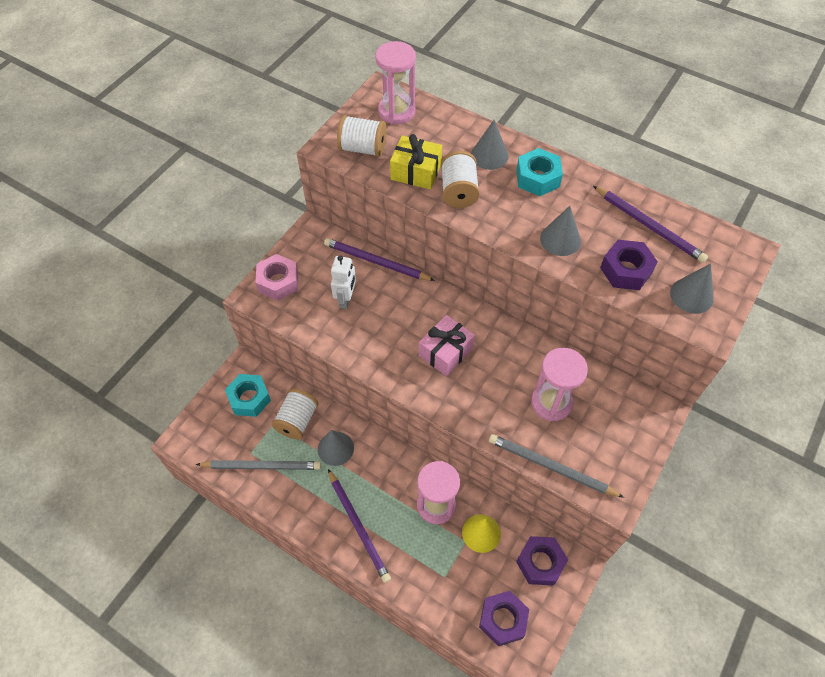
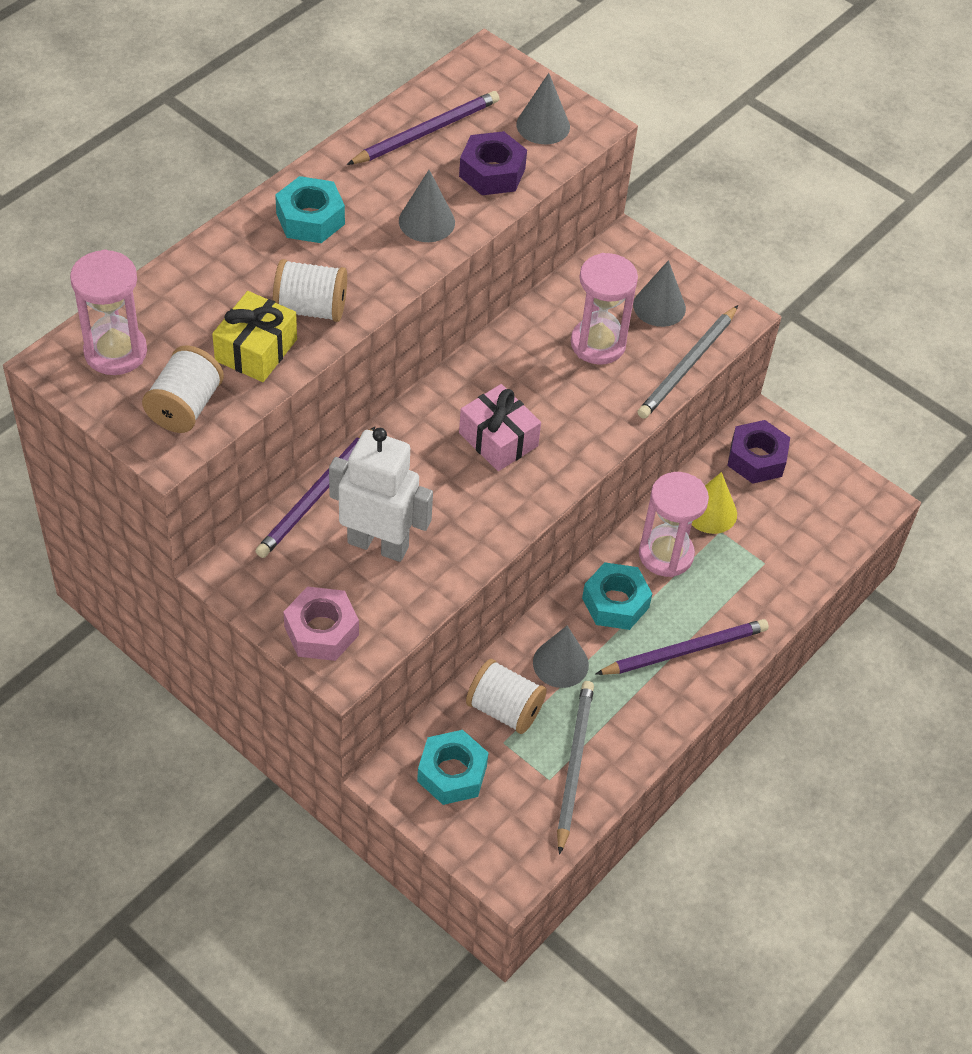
camera: 85 degrees left, 5 degrees down
(346, 299) = (378, 544): white robot -> white robot, size x1.64
(389, 476) = (615, 602): none -> turquoise nut
(489, 155) = (249, 261): grey cone -> grey cone (659, 306)
(503, 620) = (823, 512): purple nut -> none

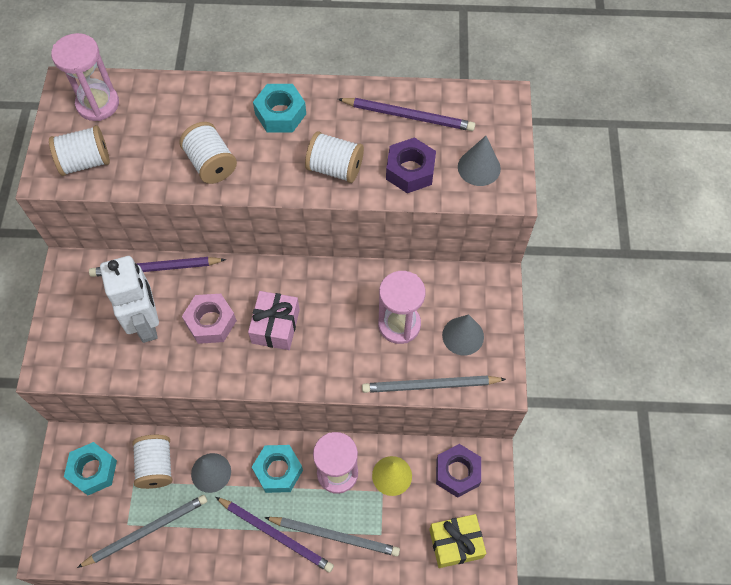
camera: 55 degrees right, 10 degrees up
(256, 350) = (156, 162): yellow gift -> yellow gift (455, 543)
(321, 631) = (64, 340): pink nut -> pink nut (211, 322)
(426, 221) = (335, 168): grey cone -> white spool
(731, 602) = (334, 536): none -> grey pencil

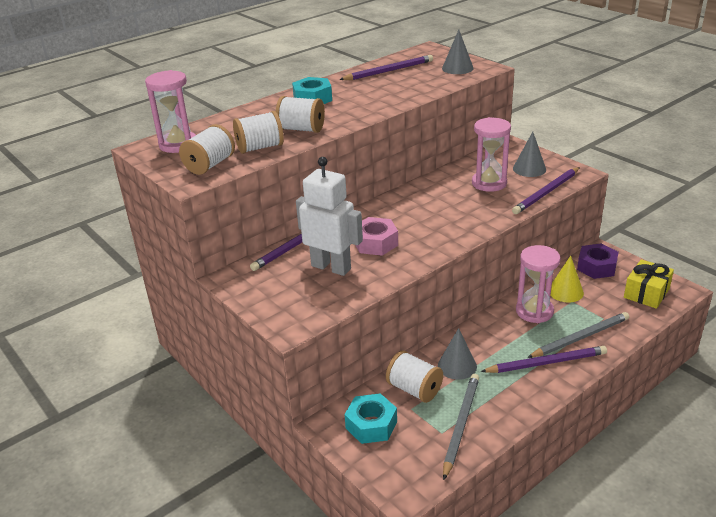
camera: 40 degrees left, 30 degrees down
(275, 326) = (419, 222): pink gift -> none
(278, 471) = (498, 335): turquoise nut -> none
(335, 168) = (381, 99): white spool -> white spool (260, 147)
(410, 171) = (424, 83): purple nut -> none
(431, 385) = (547, 192): grey pencil -> purple pencil

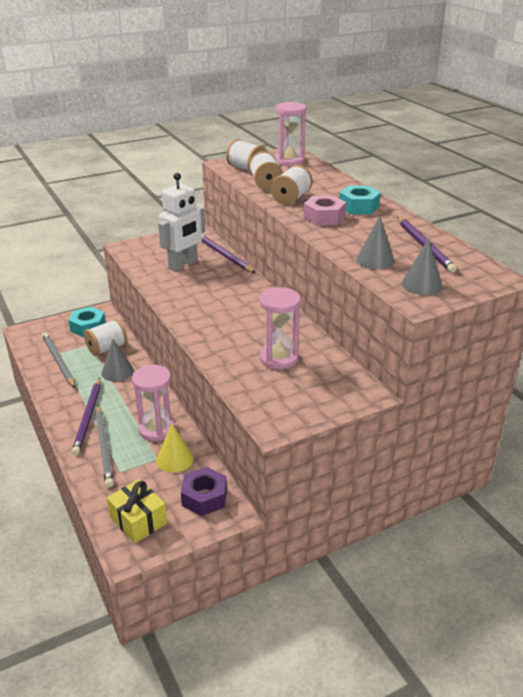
camera: 100 degrees right, 0 degrees up
(375, 243) = (205, 285): pink nut -> pink nut (324, 217)
(460, 425) = (58, 361): grey pencil -> grey pencil turned 150 degrees counterclockwise
(529, 169) = (300, 392): grey cone -> grey cone (375, 260)
(547, 192) = (240, 390): purple pencil -> none

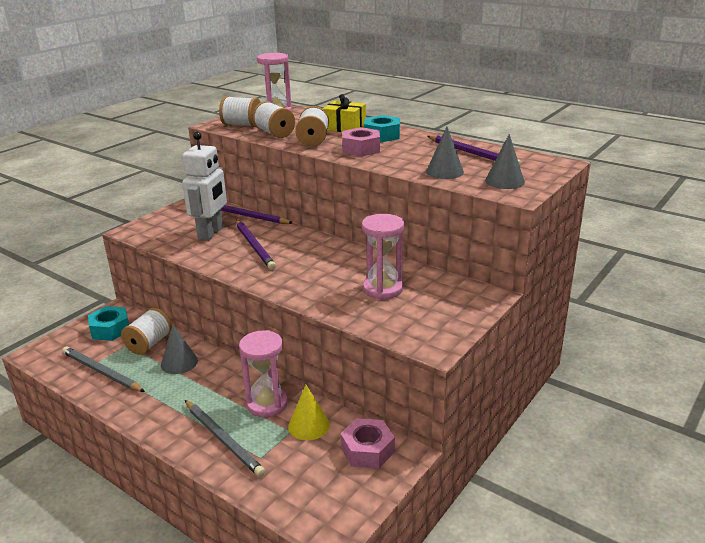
camera: 25 degrees left, 5 degrees down
(88, 417) = (181, 416): purple pencil -> purple pencil (254, 246)
(138, 520) = (318, 497): yellow gift -> yellow gift (344, 127)
(204, 497) = (367, 450): purple nut -> pink nut

